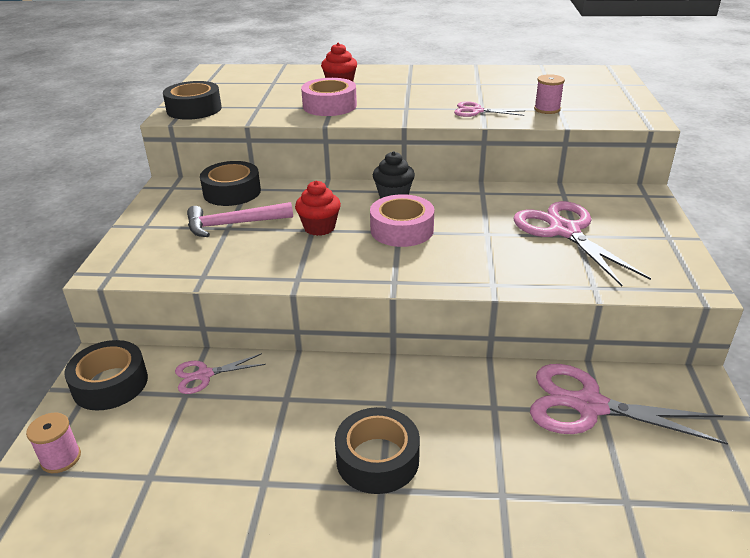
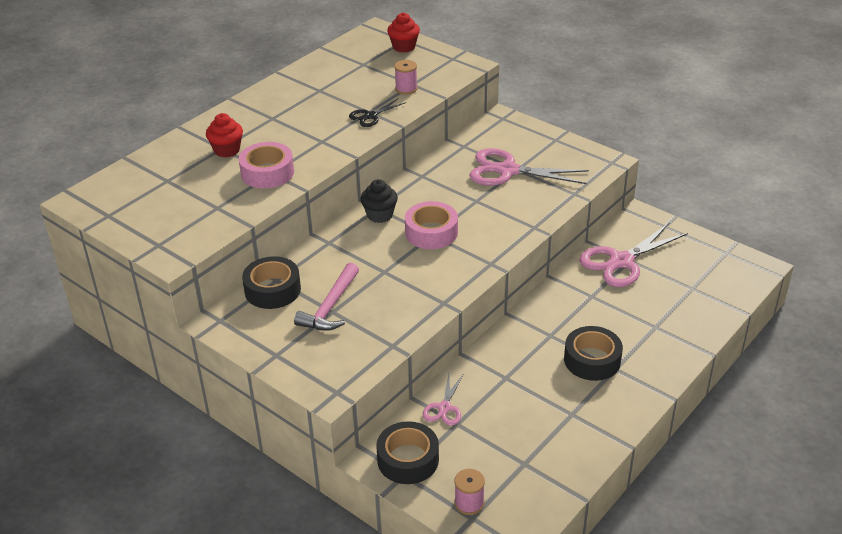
camera: 55 degrees left, 5 degrees up
(194, 109) = (173, 242): black tape -> none
(319, 227) = (385, 267): red cupcake -> red cupcake (404, 47)
(476, 111) = (370, 116): pink scissors -> black scissors

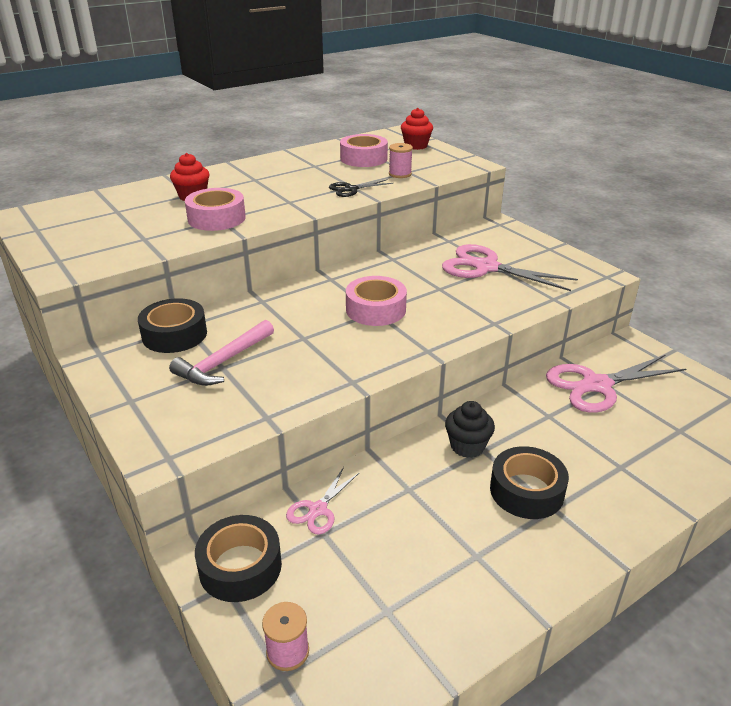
camera: 15 degrees right, 5 degrees down
(362, 73) = (363, 158): none -> pink tape
(379, 215) = (329, 285): black cupcake -> black cupcake (467, 446)

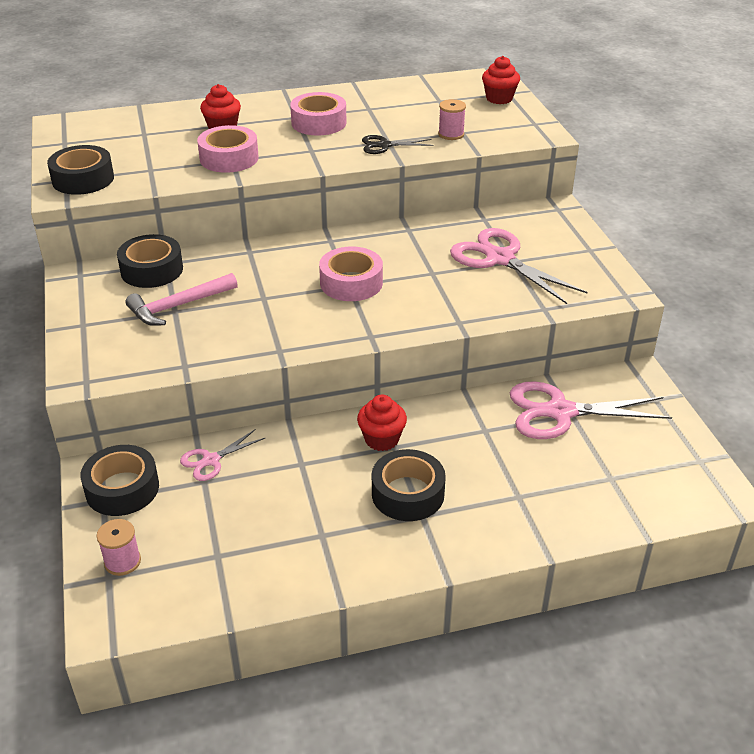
camera: 20 degrees right, 5 degrees up
(77, 257) = (83, 179): none -> black tape
(363, 158) = (427, 107): pink tape -> pink tape (319, 123)
(467, 446) = (381, 439): black cupcake -> red cupcake

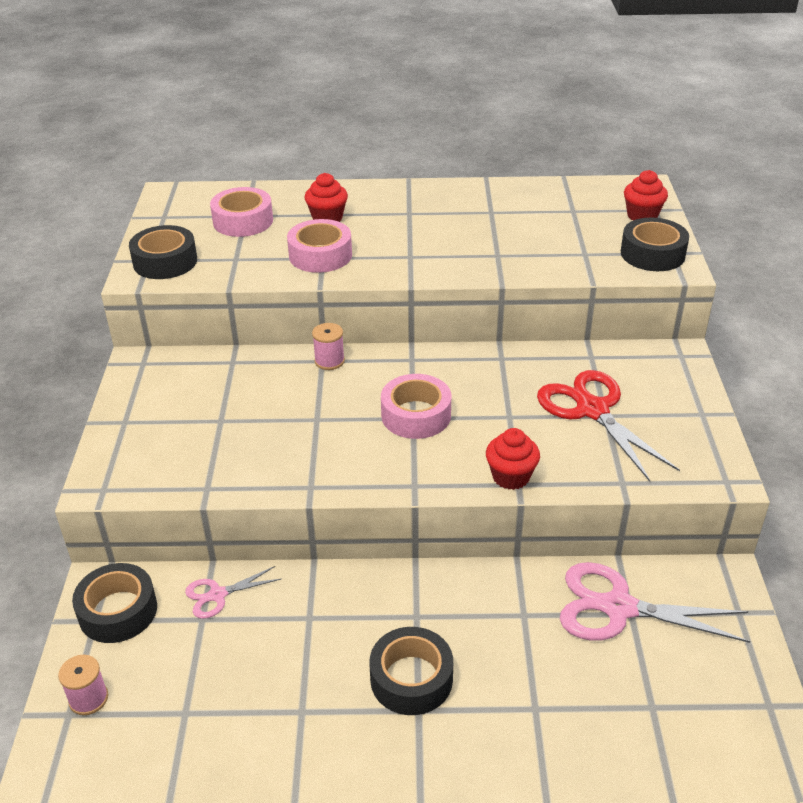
camera: 15 degrees right, 0 degrees up
(152, 270) = (215, 368): black tape -> black tape (652, 254)
(178, 306) = (226, 415): pink hammer -> none
(319, 123) = (430, 223): pink tape -> pink tape (243, 221)
(381, 439) = (405, 604): red cupcake -> red cupcake (511, 477)
(384, 145) = (491, 260): black scissors -> none
(451, 134) = (571, 255): pink spool -> pink spool (329, 361)
(500, 259) = (592, 410): pink scissors -> red scissors

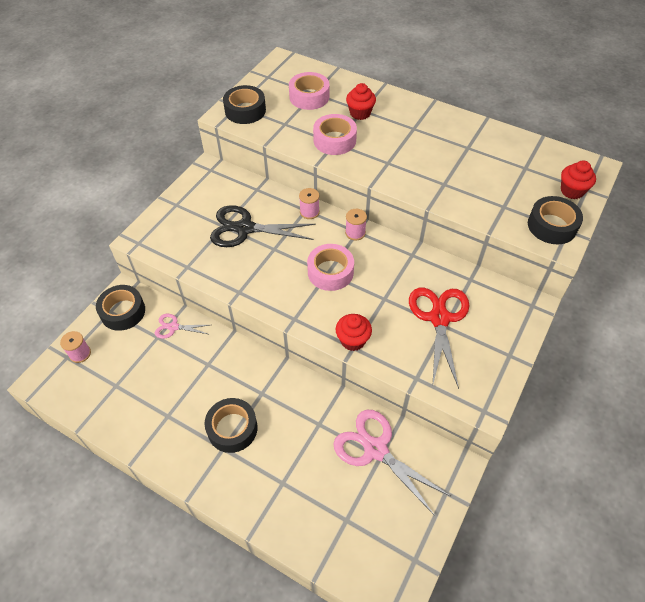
camera: 30 degrees right, 15 degrees up
(254, 412) = (244, 228): none -> black scissors
(410, 361) = (355, 233): none -> pink spool

